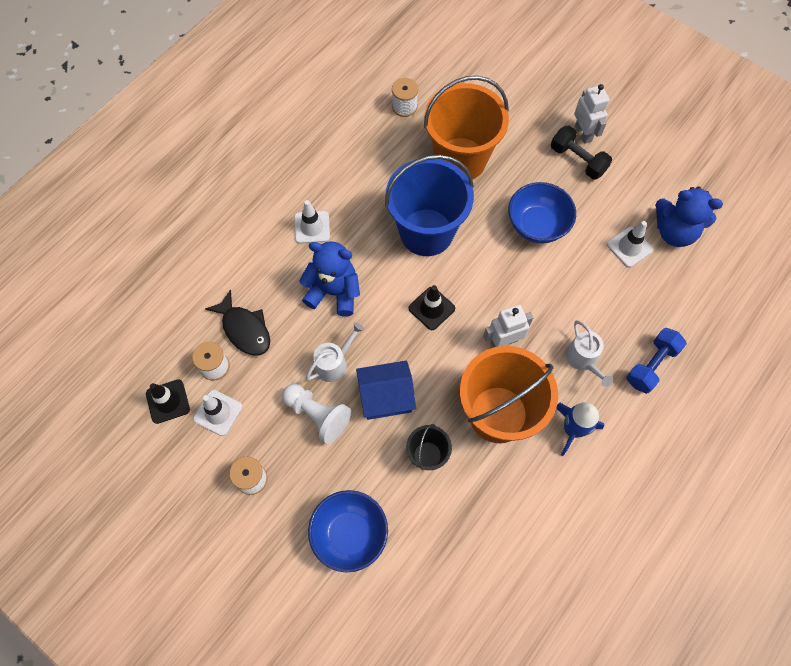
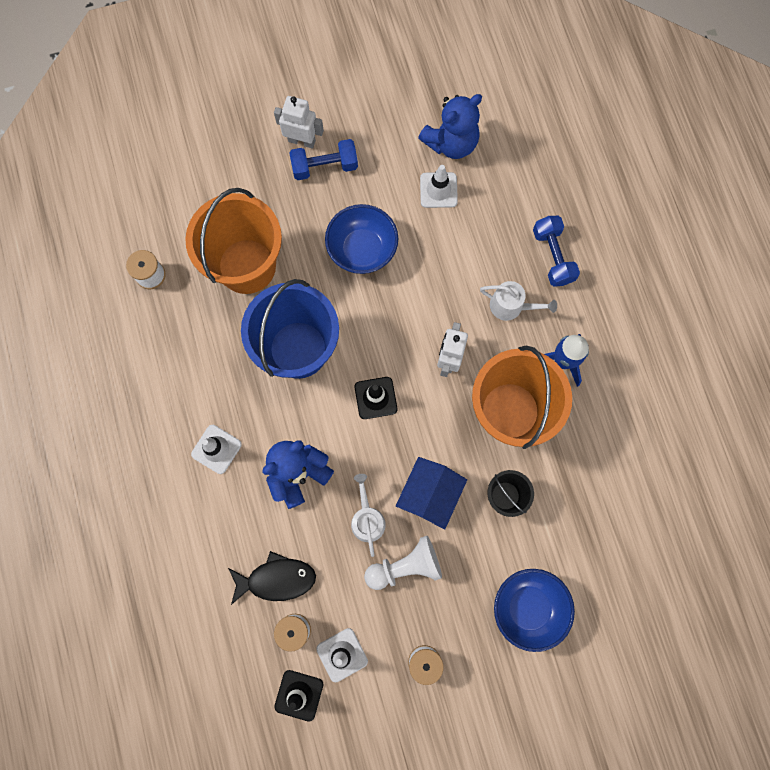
camera: 55 degrees left, 10 degrees up
(578, 160) = (324, 166): black dumbbell -> blue dumbbell

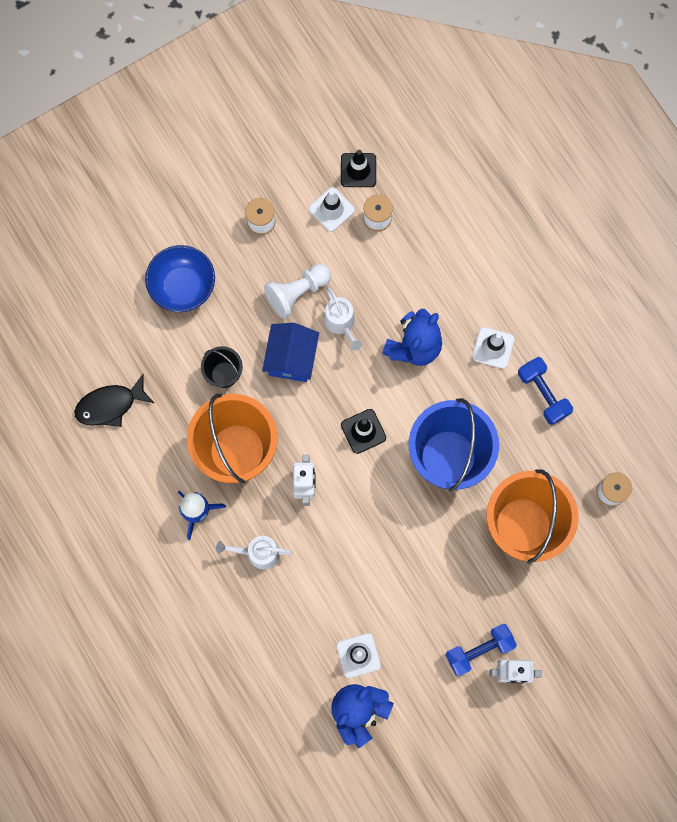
camera: 165 degrees right, 0 degrees up
(276, 579) = (405, 254): black fish -> black fish (110, 405)
(362, 249) = (416, 572): blue bowl -> none
(553, 256) = (229, 615): blue dumbbell -> blue dumbbell (543, 394)

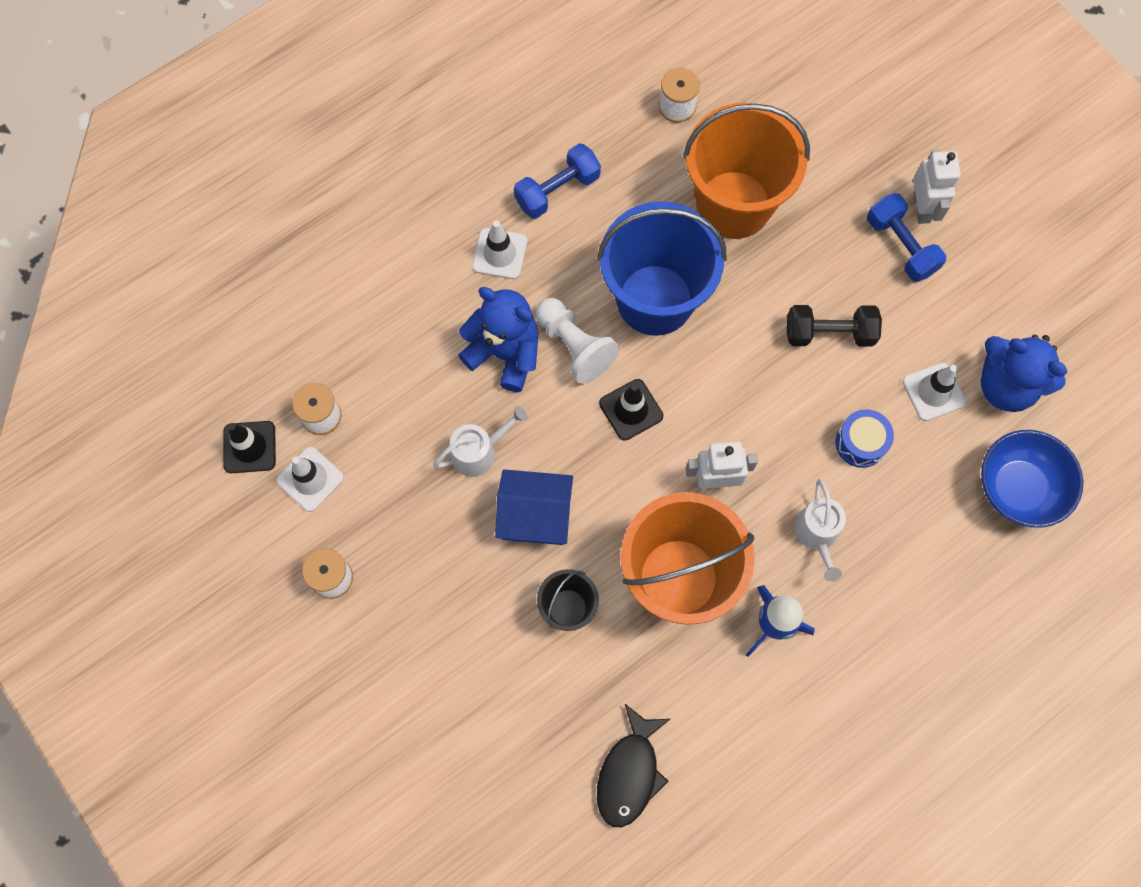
camera: 95 degrees left, 5 degrees down
(110, 405) = (629, 773): black fish -> black fish turned 45 degrees clockwise
(183, 286) = (438, 683): blue bowl -> blue bowl (1017, 488)
(297, 293) = (438, 516): white pawn -> white pawn (574, 346)
(323, 594) = (860, 443): none -> blue drum
(411, 584) = (829, 333): none -> black dumbbell

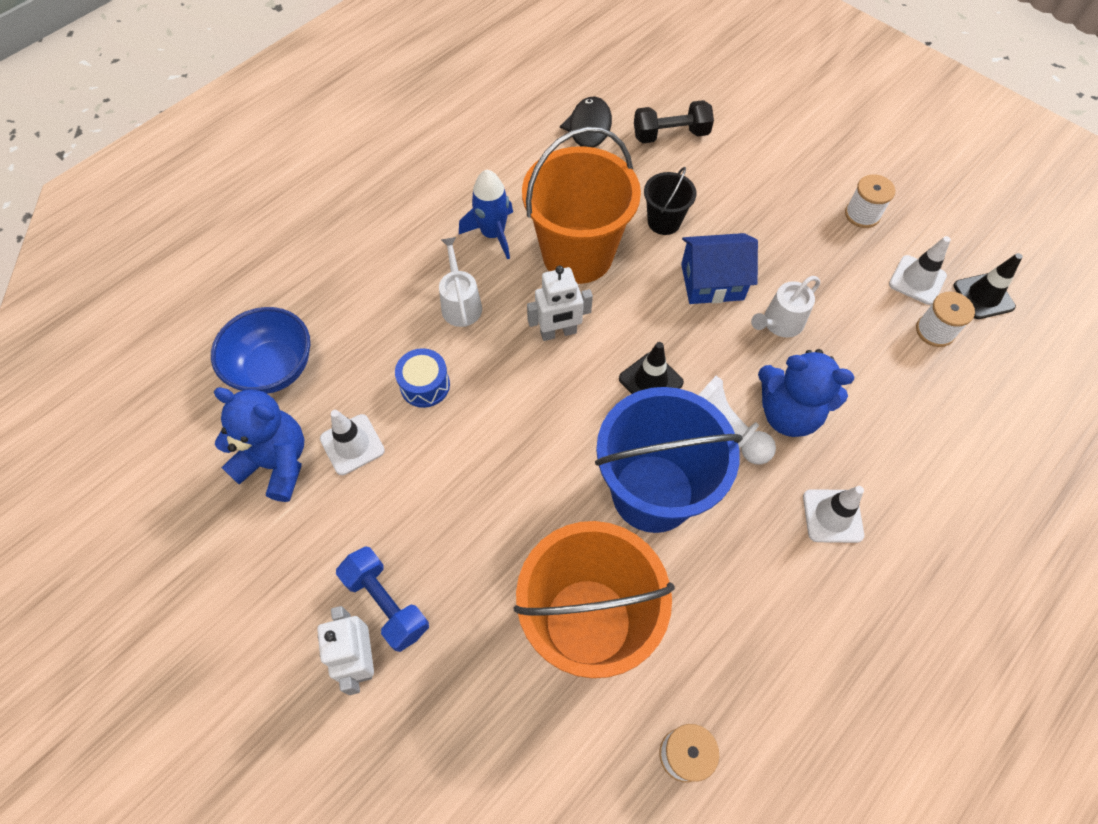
camera: 170 degrees right, 10 degrees down
(557, 190) = (796, 604): blue dumbbell -> none
(829, 333) = (463, 487): black dumbbell -> black dumbbell (670, 135)

